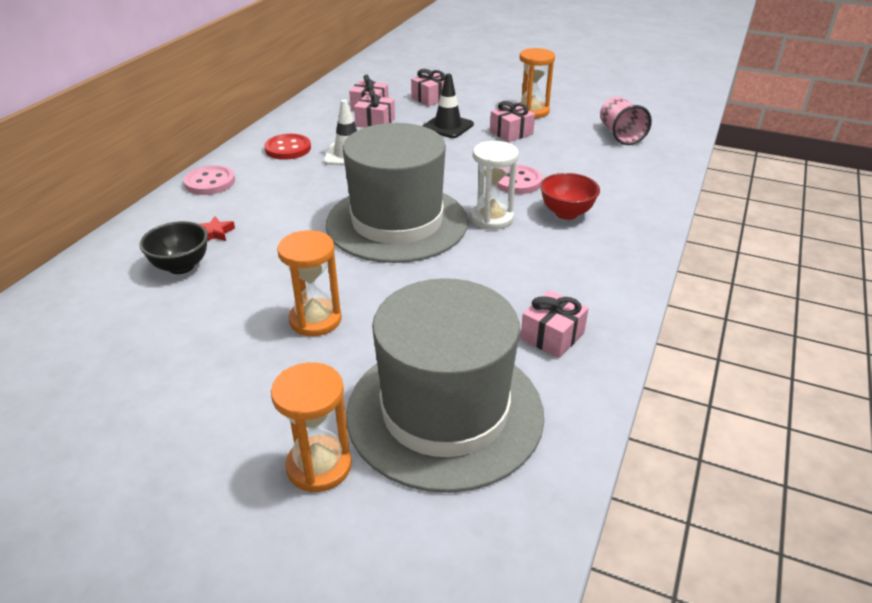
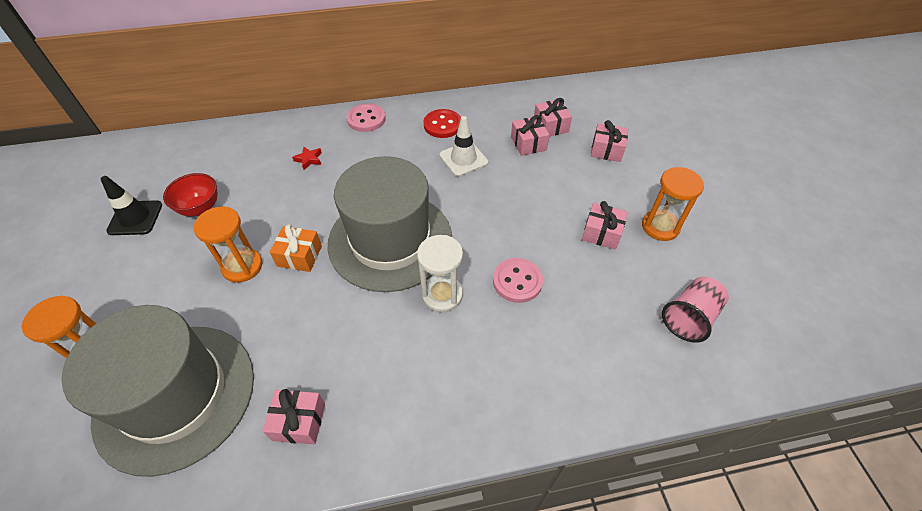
camera: 55 degrees right, 15 degrees up
(181, 266) = (262, 169): black bowl -> none
(349, 279) = (299, 256): none -> orange gift
(447, 126) = (568, 187): black traffic cone -> black traffic cone (135, 218)
(566, 213) = (493, 344): red bowl -> red bowl (200, 208)

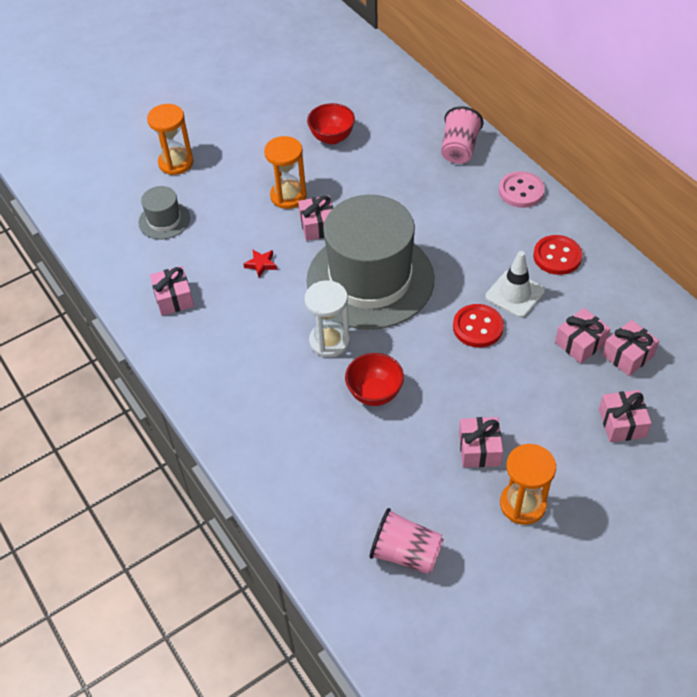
camera: 70 degrees right, 0 degrees up
(135, 218) = (300, 106): black traffic cone -> none
(175, 395) = (164, 220): grey hat -> grey hat, size x0.43
(293, 135) = (459, 149): none -> pink cup
(299, 256) = (318, 226): orange gift -> pink gift
(309, 159) = (434, 176): red star -> red star (261, 264)
(483, 191) = (478, 327): none -> red button
(517, 281) = (374, 393): pink button -> red bowl

